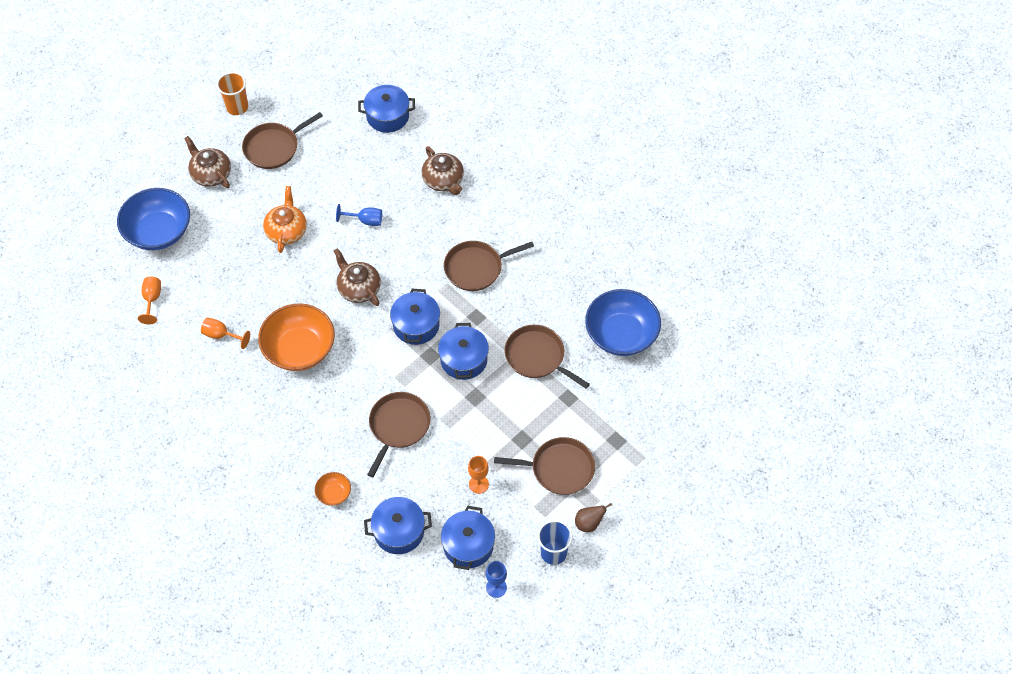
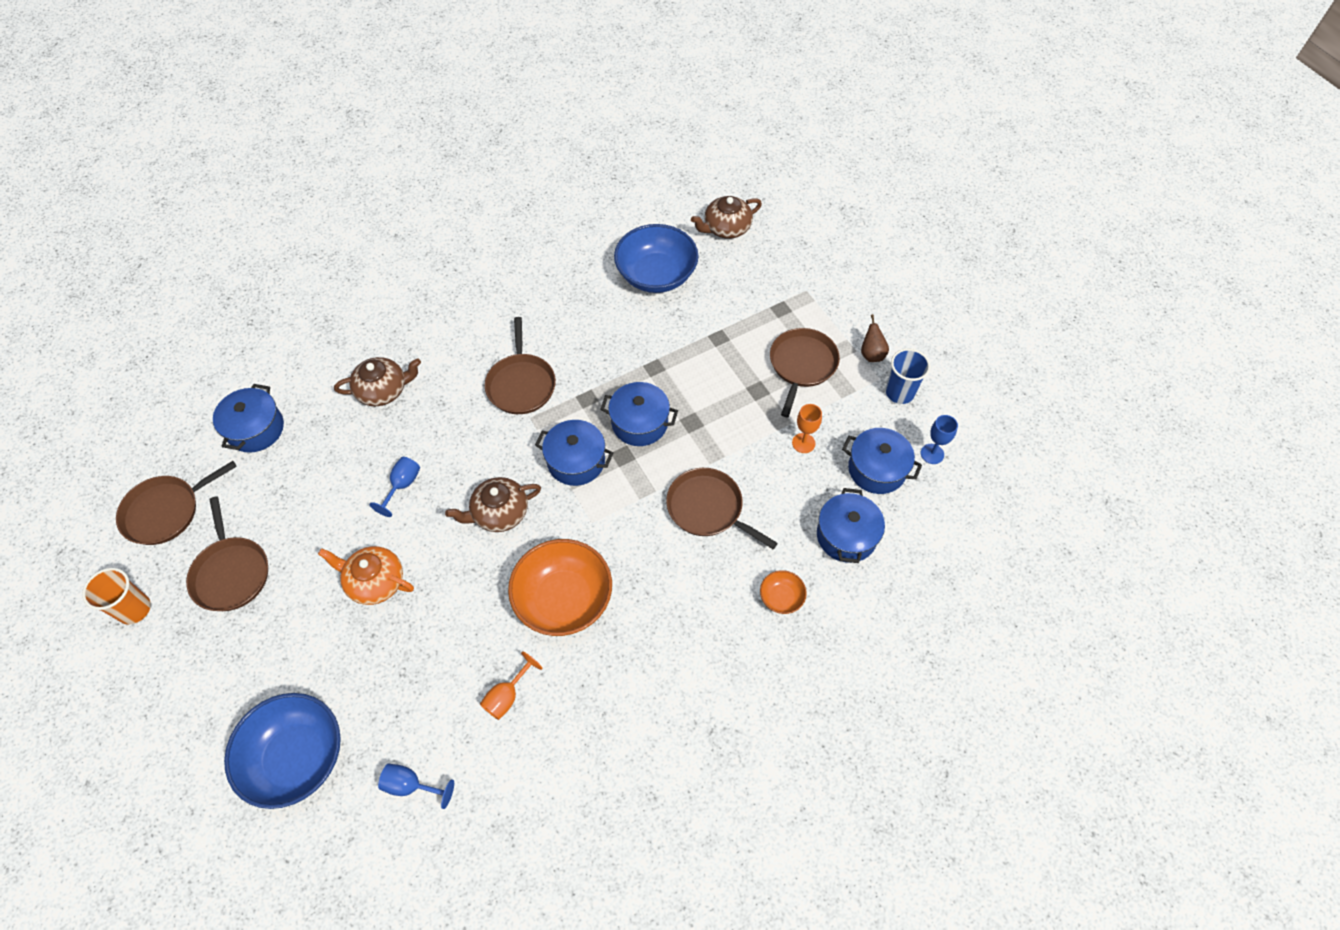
camera: 75 degrees left, 0 degrees up
(152, 300) = (411, 785): orange goblet -> blue goblet
(211, 174) = (231, 665): brown teapot -> brown teapot (726, 228)
(537, 357) = (659, 353): brown pan -> brown pan (166, 511)

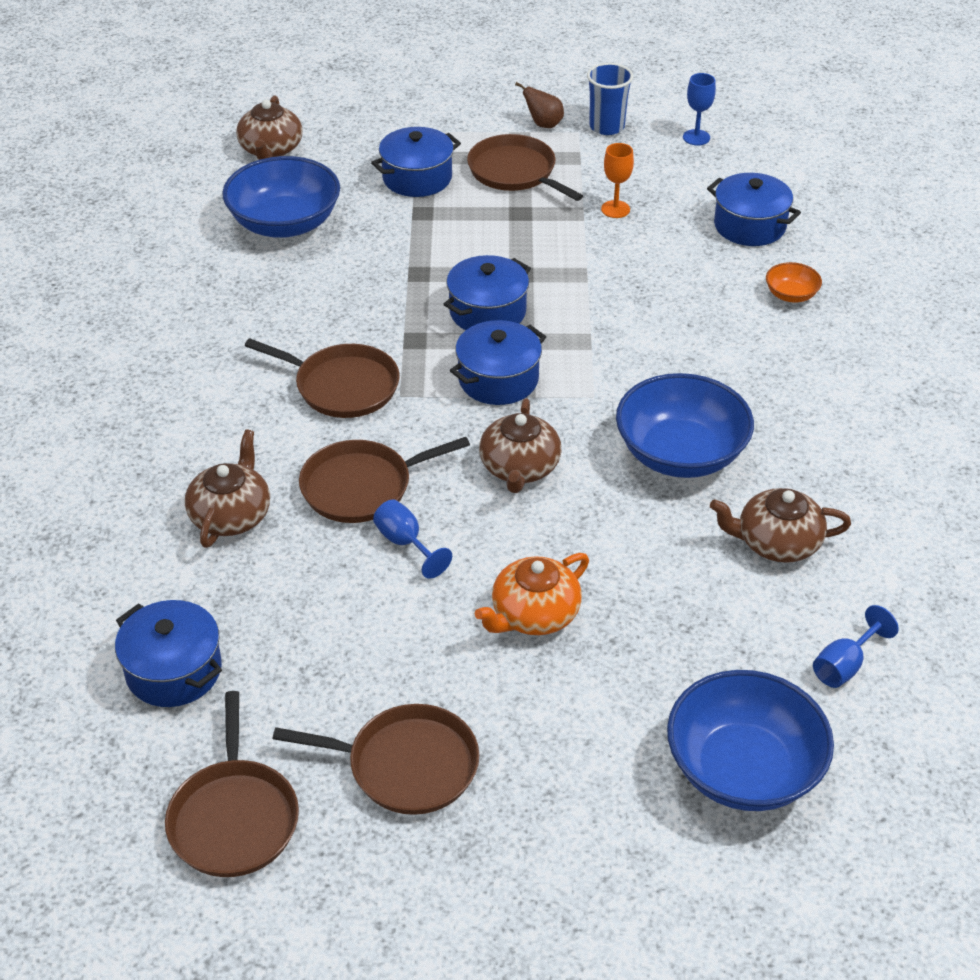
camera: 60 degrees left, 15 degrees down
(134, 609) = (383, 901): orange cup -> none
(507, 696) = (776, 542): orange goblet -> brown teapot
(563, 599) = (680, 454): orange bowl -> blue bowl
(708, 508) = (644, 304): brown pan -> brown pan (362, 487)
(877, 469) = (686, 177): blue pot -> blue pot (417, 178)

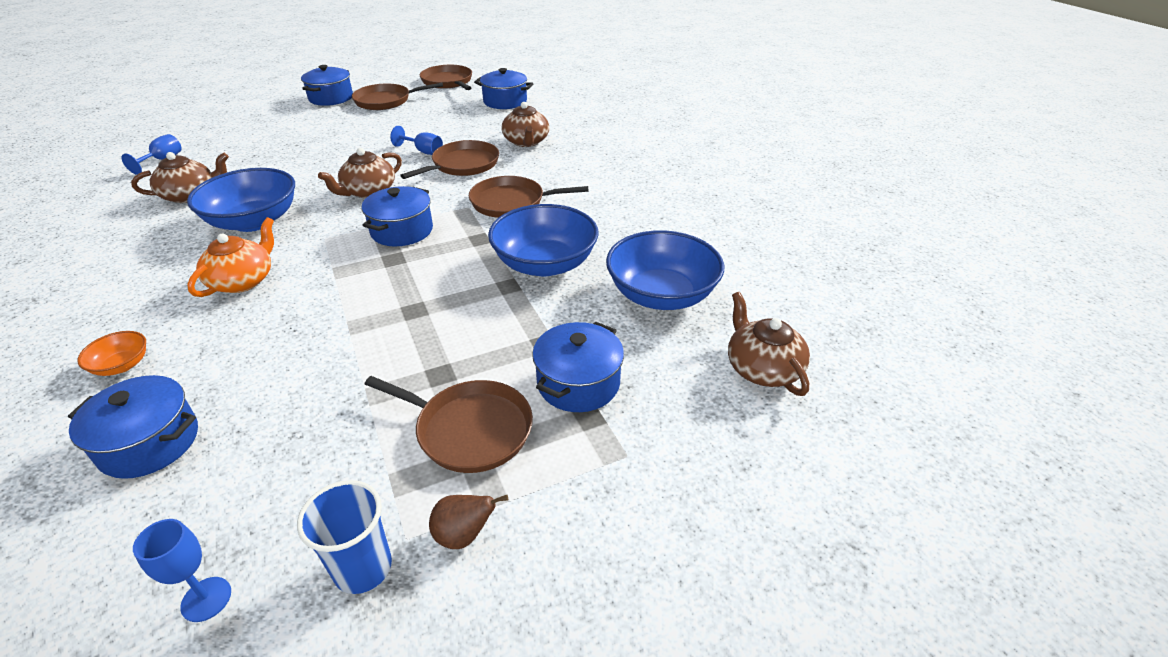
camera: 155 degrees right, 5 degrees down
(487, 312) = (431, 272): blue pot -> blue pot (331, 98)
(519, 468) = (368, 191): brown teapot -> brown teapot turned 120 degrees counterclockwise
(534, 614) = (341, 144): orange teapot -> orange teapot (243, 280)
(615, 209) = (328, 414): orange goblet -> none
(743, 769) = (228, 125): blue bowl -> blue bowl (545, 264)

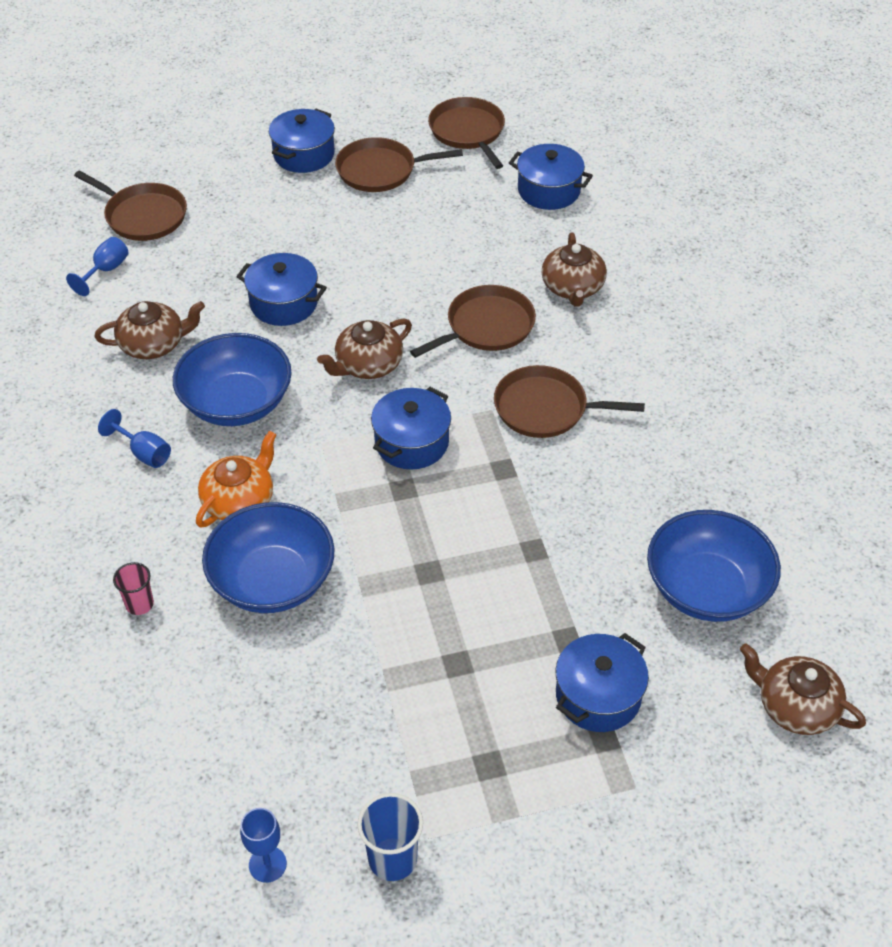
camera: 10 degrees right, 10 degrees up
(122, 365) = (139, 604): orange bowl -> pink cup
(149, 443) = (187, 702): blue pot -> blue pot (284, 303)
(423, 151) = (434, 292): blue goblet -> blue goblet (144, 453)
(464, 535) = (478, 843): brown pear -> none
(469, 429) = (486, 734): brown pan -> brown pan (143, 216)
(545, 264) = (578, 521): blue bowl -> blue bowl (272, 580)
(762, 368) = (795, 706): brown teapot -> brown teapot turned 45 degrees counterclockwise

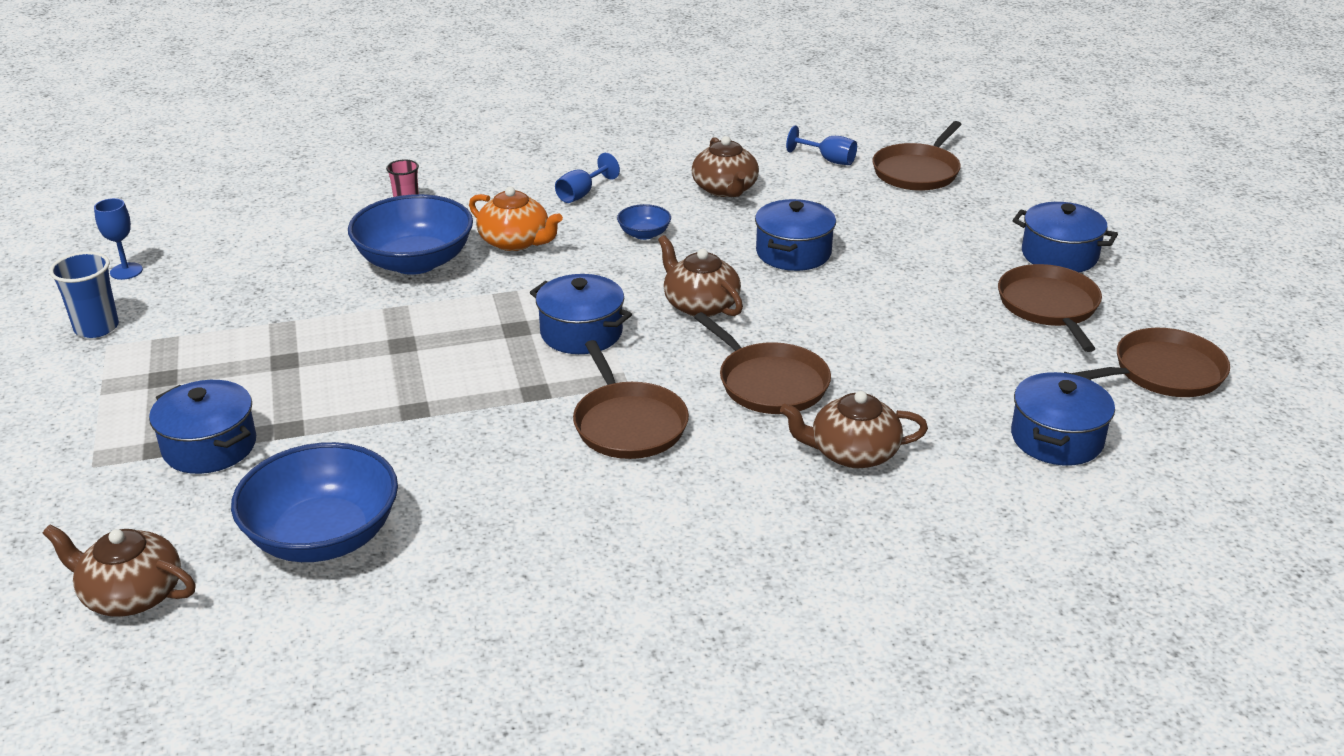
camera: 90 degrees right, 15 degrees down
(236, 403) = (644, 234): blue bowl -> blue bowl, size x0.46
(545, 408) = (628, 424): brown pan -> brown pan turned 150 degrees clockwise
(795, 706) = (131, 594): brown teapot -> brown teapot turned 105 degrees counterclockwise

